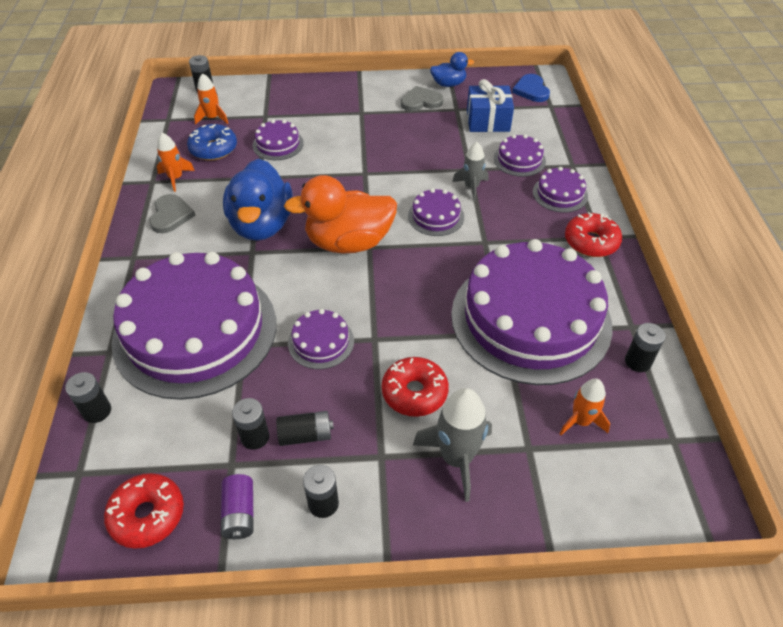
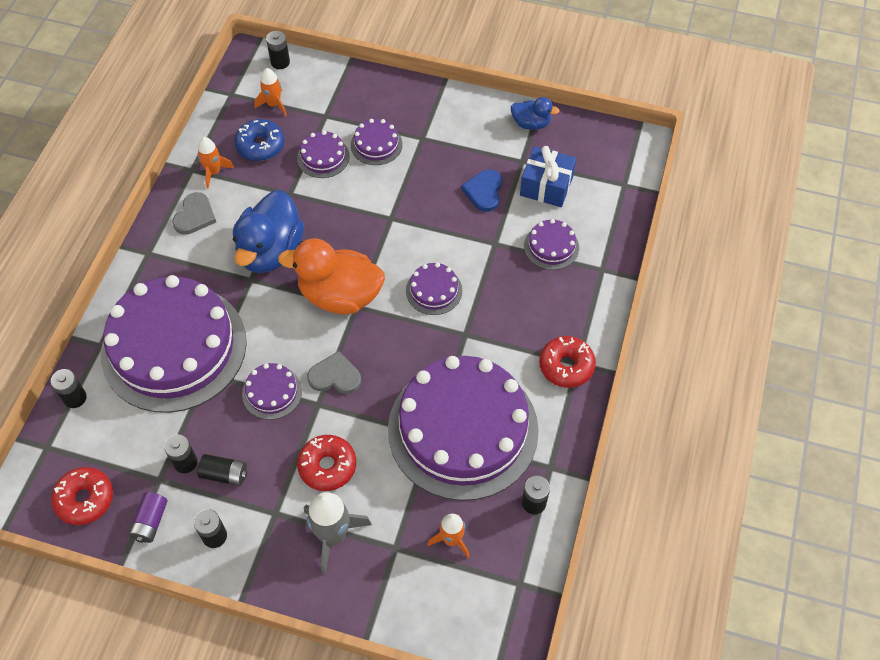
camera: 20 degrees right, 10 degrees up
(421, 101) = (490, 140): grey heart -> grey heart (335, 376)
(471, 187) = (485, 266): grey rocket -> none
(531, 90) = (615, 157): blue heart -> blue heart (484, 191)
(560, 194) = (568, 301): purple cake -> purple cake (376, 144)

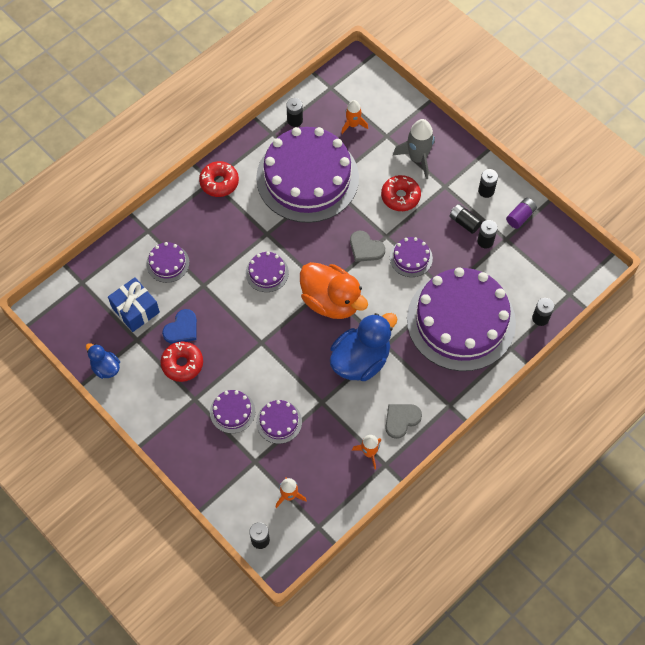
camera: 150 degrees left, 5 degrees up
(85, 499) = (555, 249): red donut -> red donut (182, 364)
(260, 145) = (321, 459): blue donut -> none

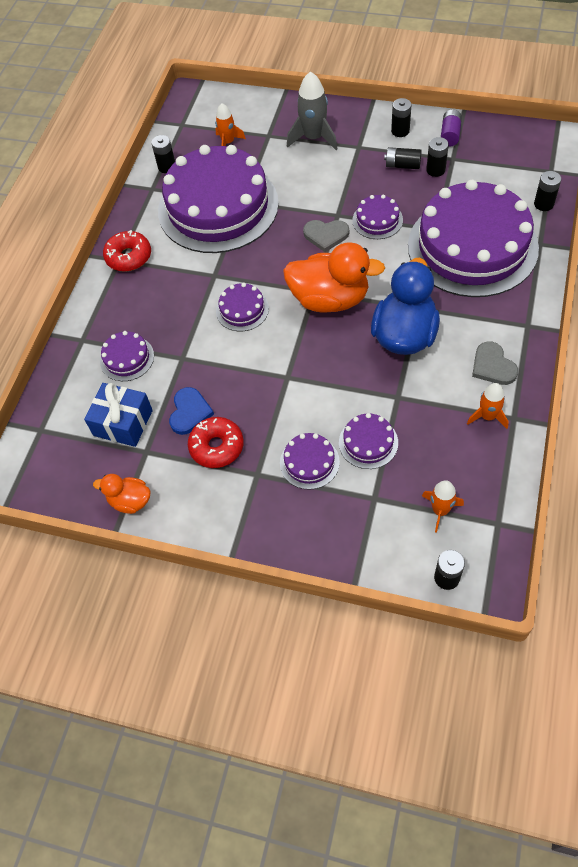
camera: 25 degrees left, 5 degrees down
(106, 368) = (130, 501): blue duck -> orange duck
(400, 197) = (323, 176): red donut -> none
(401, 420) = (492, 366): grey heart -> grey heart turned 45 degrees counterclockwise

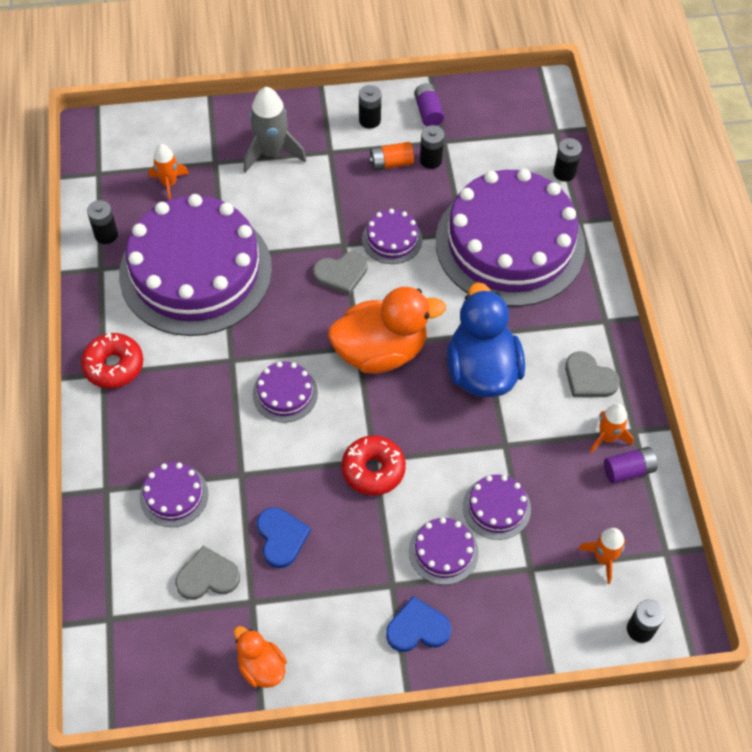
camera: 30 degrees left, 0 degrees up
(123, 423) = (207, 576): blue gift -> grey heart
(130, 501) = (261, 667): orange duck -> orange duck turned 60 degrees clockwise
(217, 447) = (332, 568): red donut -> red donut (373, 470)
(261, 513) = (417, 628): none -> blue heart
(402, 165) = (391, 163): black battery -> orange battery
(494, 447) = (628, 470): none -> purple battery

